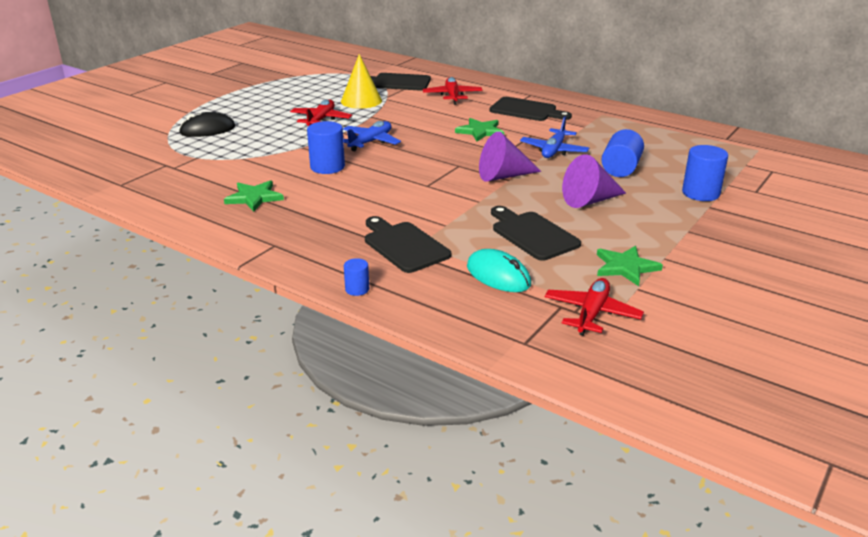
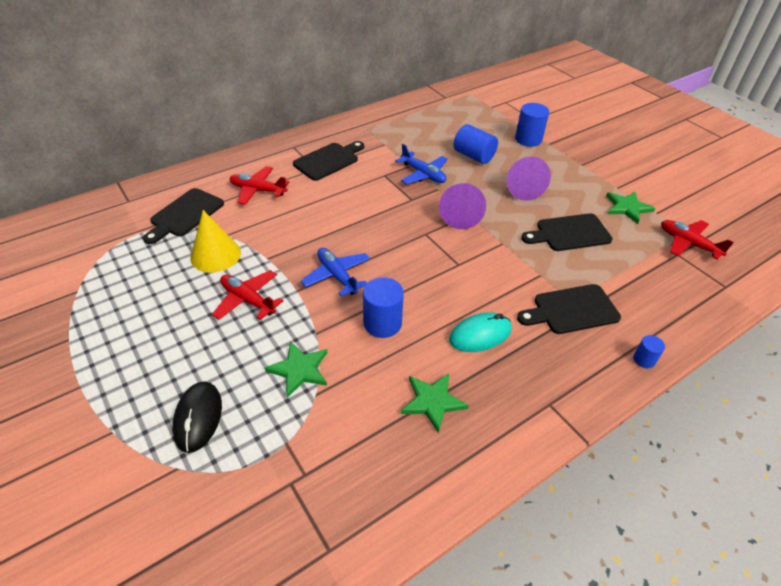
camera: 70 degrees left, 15 degrees up
(480, 131) = (358, 199): green star -> green star (299, 369)
(498, 275) = (631, 270): turquoise mouse -> turquoise mouse (480, 335)

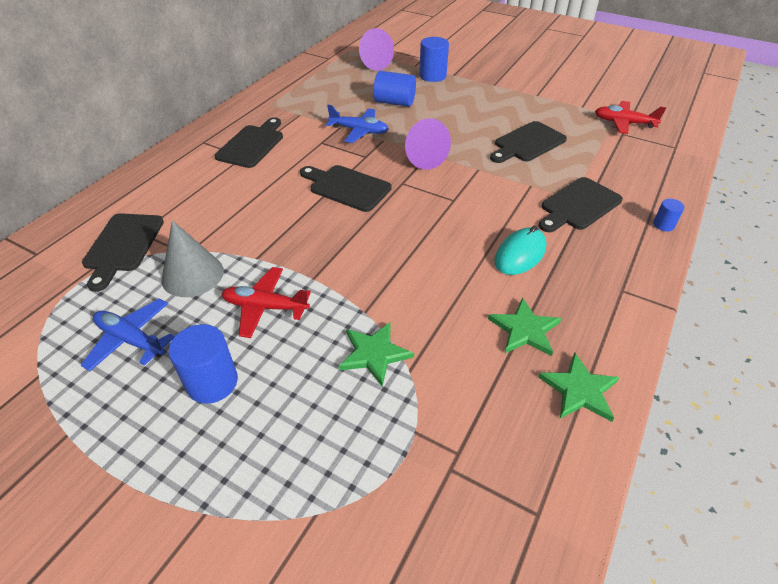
camera: 25 degrees left, 0 degrees up
(198, 417) = (299, 450): black mouse -> none
(215, 255) = (192, 275): yellow cone -> grey cone
(258, 190) = (194, 195): red plane -> none
(337, 276) = (344, 250): blue plane -> blue plane (131, 340)
(377, 222) = (347, 187): none -> black cutting board
(382, 323) = (423, 277): blue cylinder -> blue cylinder (212, 382)
(522, 188) = (459, 118): purple cone -> purple cone (372, 63)
(627, 208) = (557, 109): green star -> green star (579, 390)

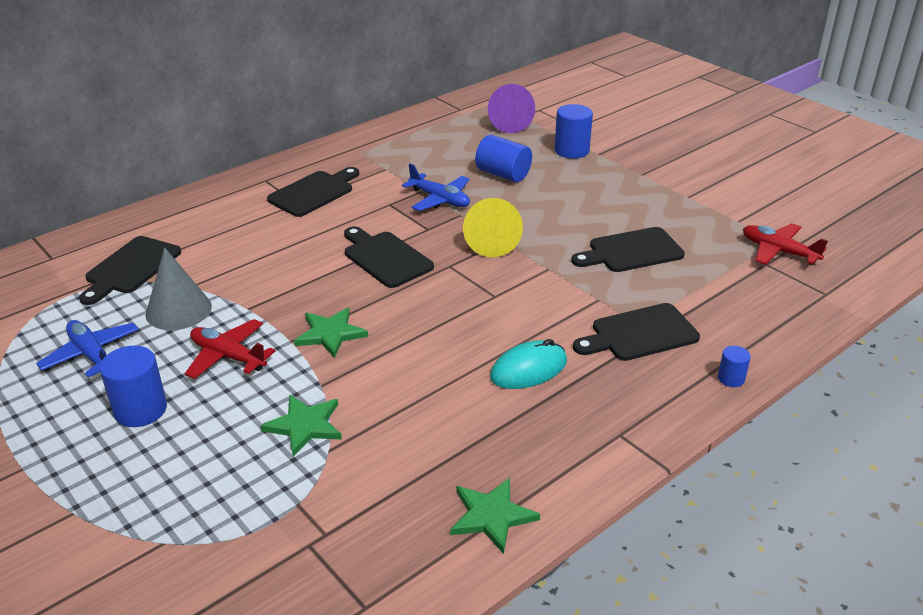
camera: 20 degrees right, 10 degrees down
(422, 157) = (491, 242): purple cone -> yellow cone
(524, 330) = (476, 444): green star -> green star (330, 334)

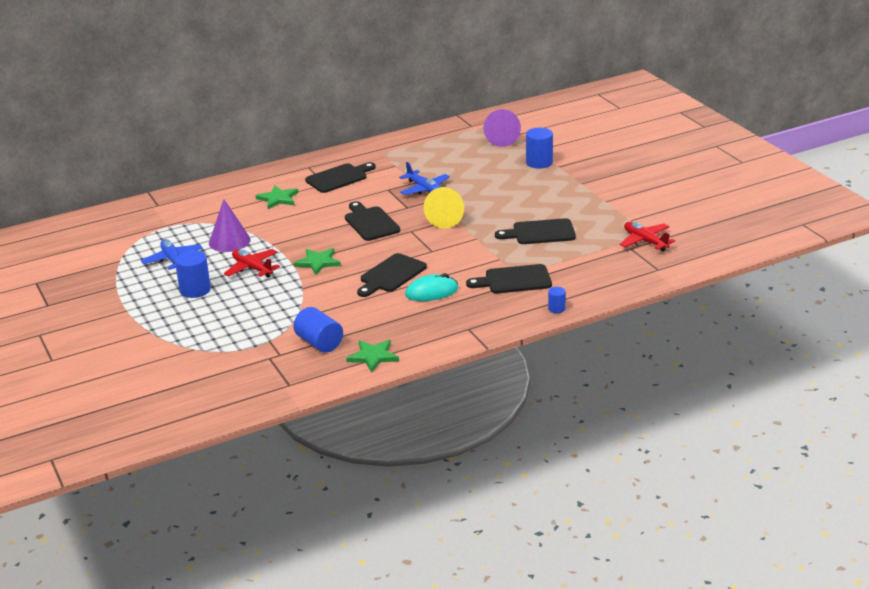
camera: 15 degrees right, 5 degrees down
(130, 268) = (205, 215): black cutting board -> black cutting board (391, 275)
(178, 310) = (229, 241): grey cone -> purple cone
(305, 426) = (286, 306): green star -> green star (278, 199)
(503, 174) = (478, 175): blue cylinder -> blue cylinder (319, 343)

